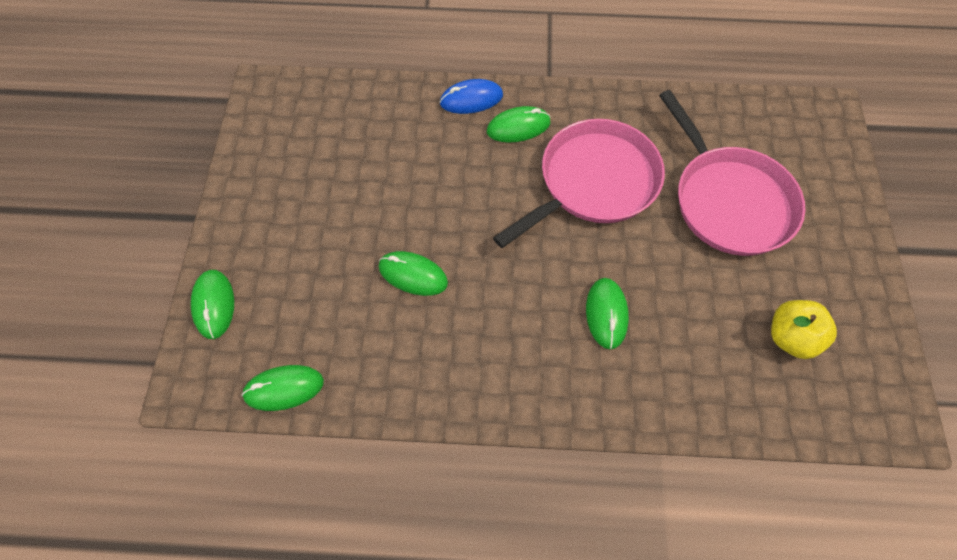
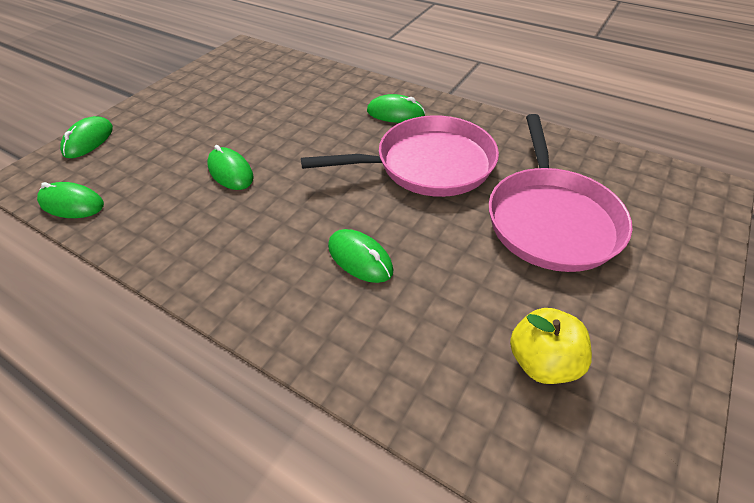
camera: 30 degrees right, 15 degrees down
(471, 99) = (374, 89): blue mouse -> none
(606, 314) = (360, 258): green mouse -> green mouse turned 75 degrees counterclockwise

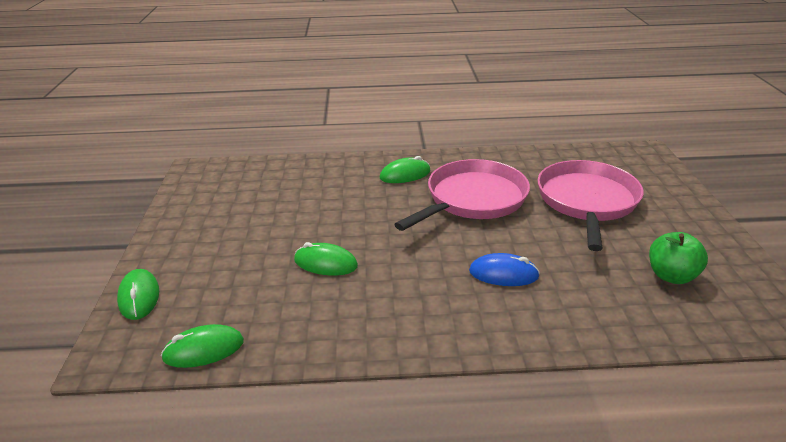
camera: 35 degrees left, 15 degrees down
(360, 258) = (503, 274): green mouse -> blue mouse
(542, 361) = (671, 276): yellow apple -> green apple
(551, 220) = (587, 201): pink pan -> pink pan turned 135 degrees counterclockwise

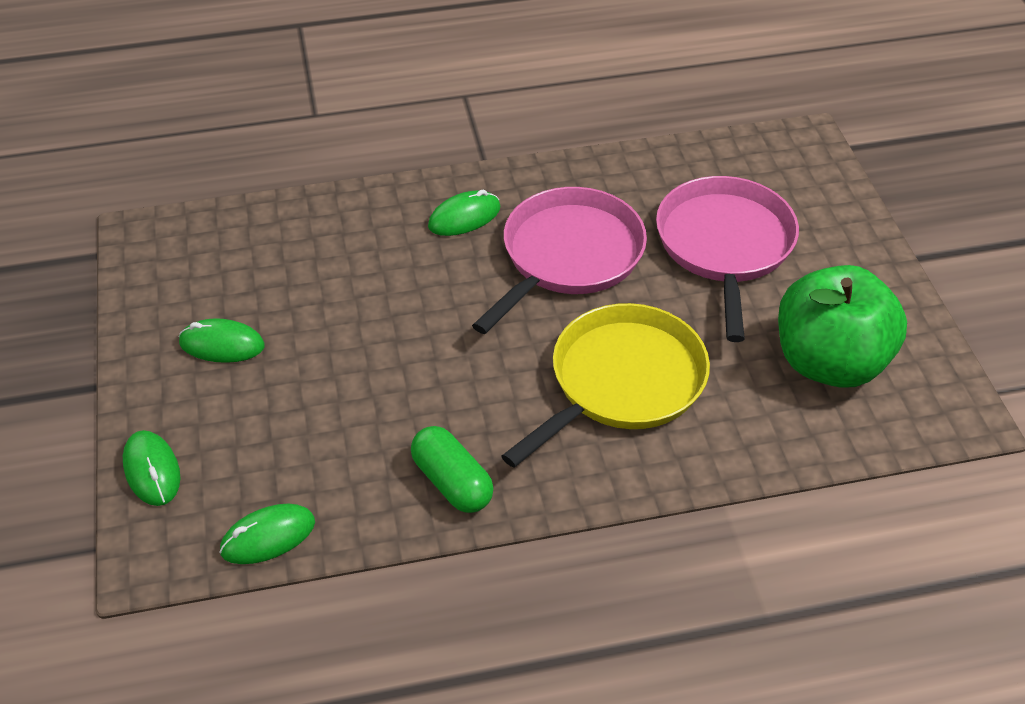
camera: 10 degrees left, 15 degrees up
(325, 263) = (387, 389): green mouse -> green mouse (222, 344)
(358, 327) = (452, 482): none -> green capsule
(503, 274) = (622, 382): blue mouse -> yellow pan
(671, 276) = (829, 362): green apple -> green apple, size x1.85

